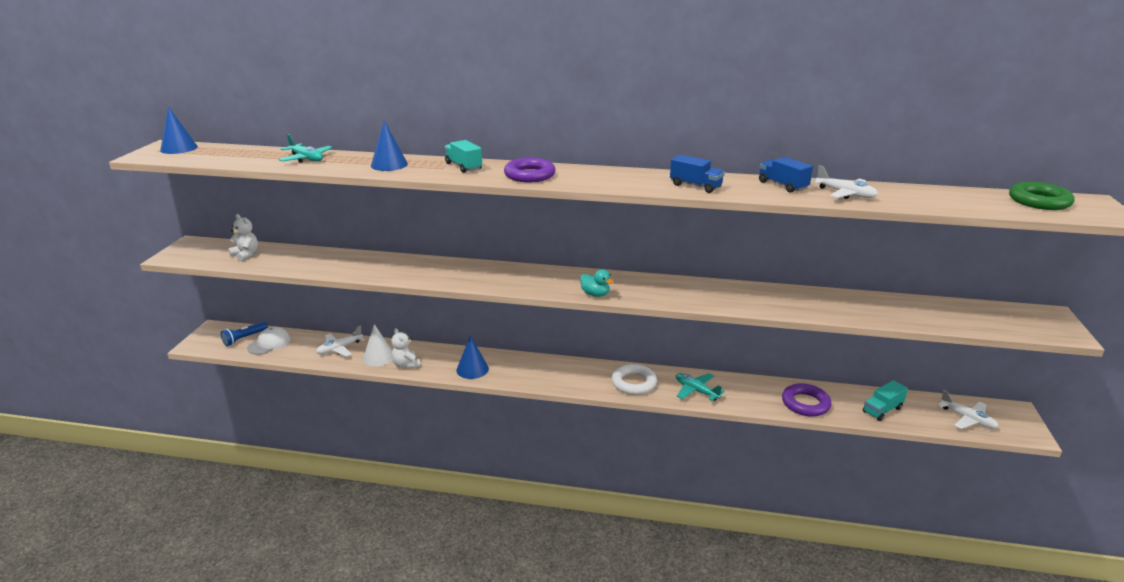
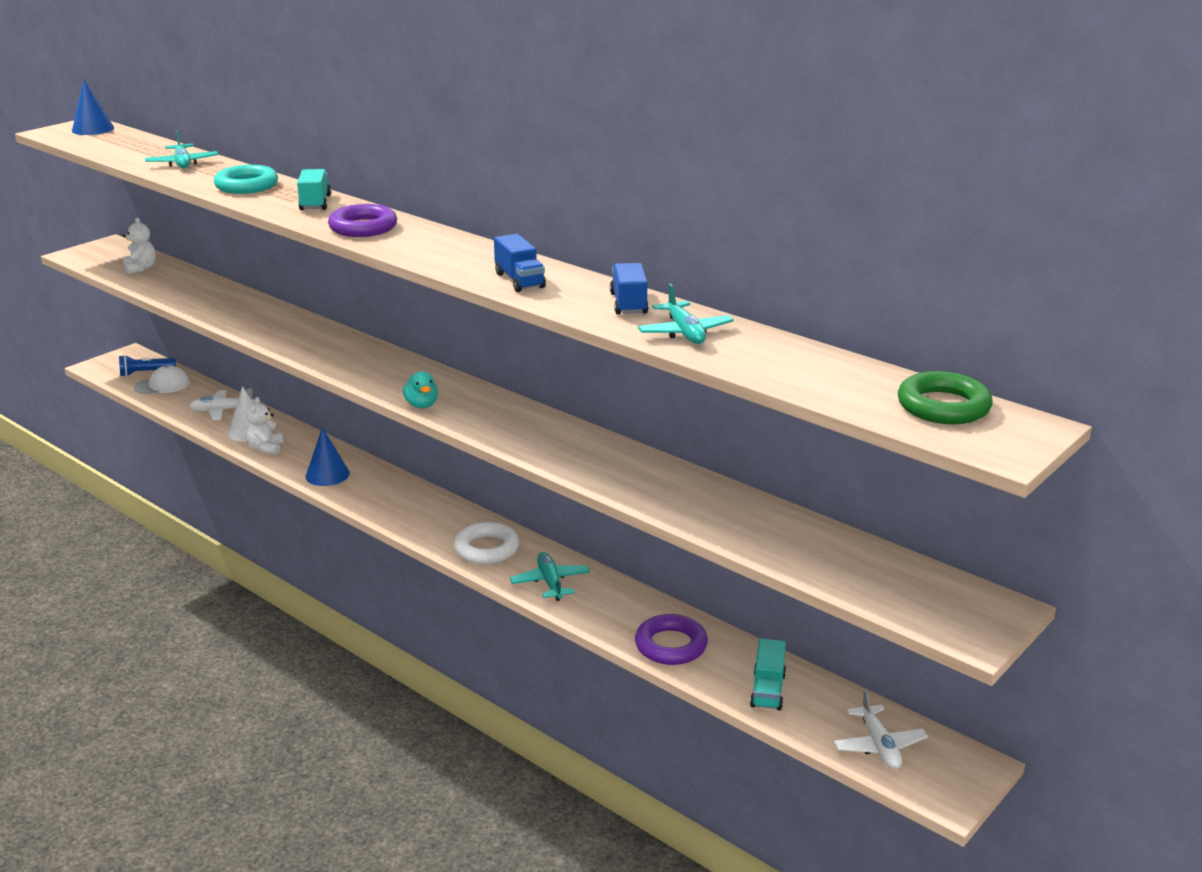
camera: 30 degrees right, 0 degrees up
(389, 165) = (246, 186): blue cone -> turquoise ring
(845, 194) = (684, 332): white plane -> turquoise plane
(882, 410) = (767, 690): turquoise truck -> turquoise truck turned 75 degrees counterclockwise

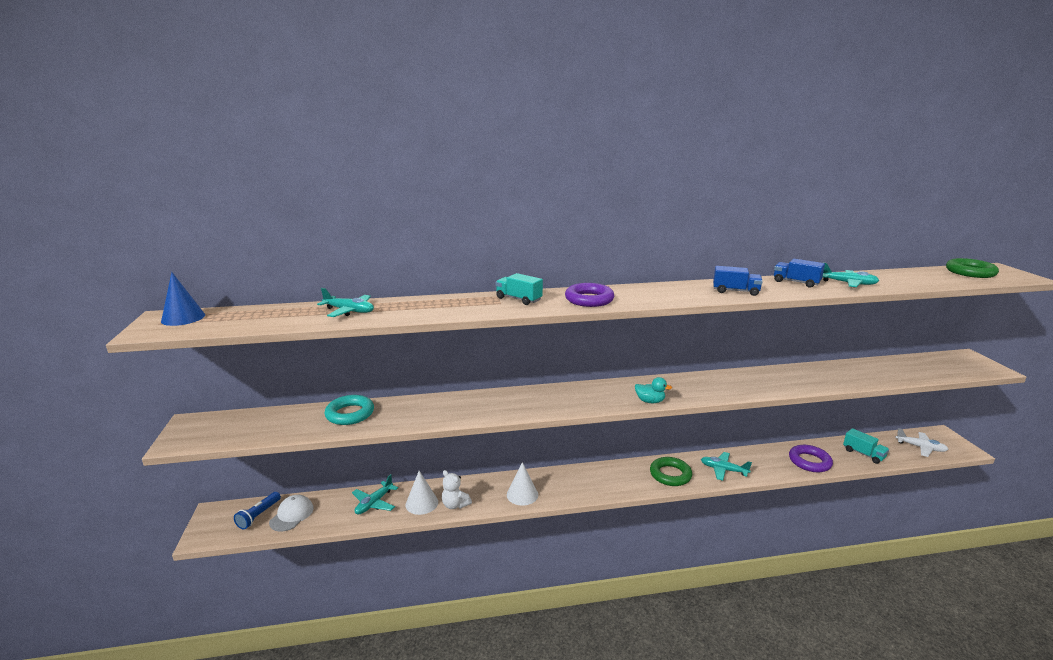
camera: 50 degrees left, 5 degrees down
(140, 268) = (268, 424): white teddy bear -> none
(221, 410) = (374, 503): white plane -> turquoise plane
(246, 186) = (444, 306): turquoise ring -> turquoise ring (350, 414)
(327, 475) = (522, 494): blue cone -> white cone
(487, 549) = (670, 475): white ring -> green ring

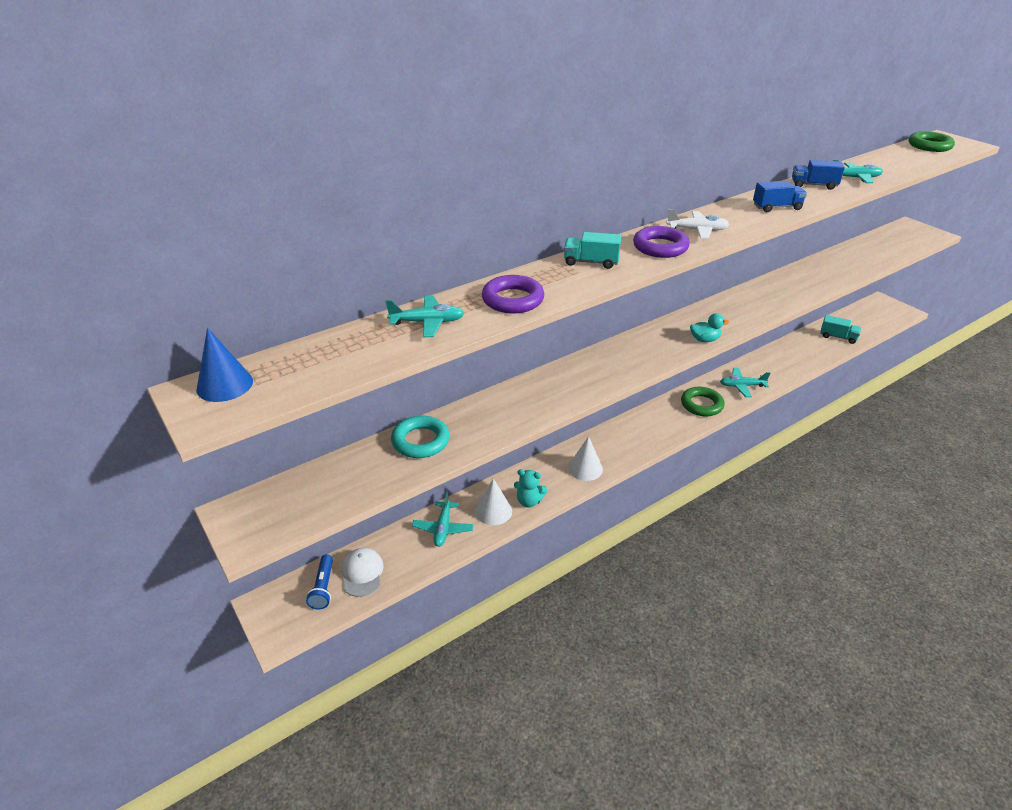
camera: 25 degrees left, 15 degrees up
(455, 505) = (529, 501): white teddy bear -> turquoise teddy bear
(809, 462) = (803, 357): purple ring -> purple ring (513, 300)
(920, 447) = (874, 318): white plane -> white plane (697, 230)

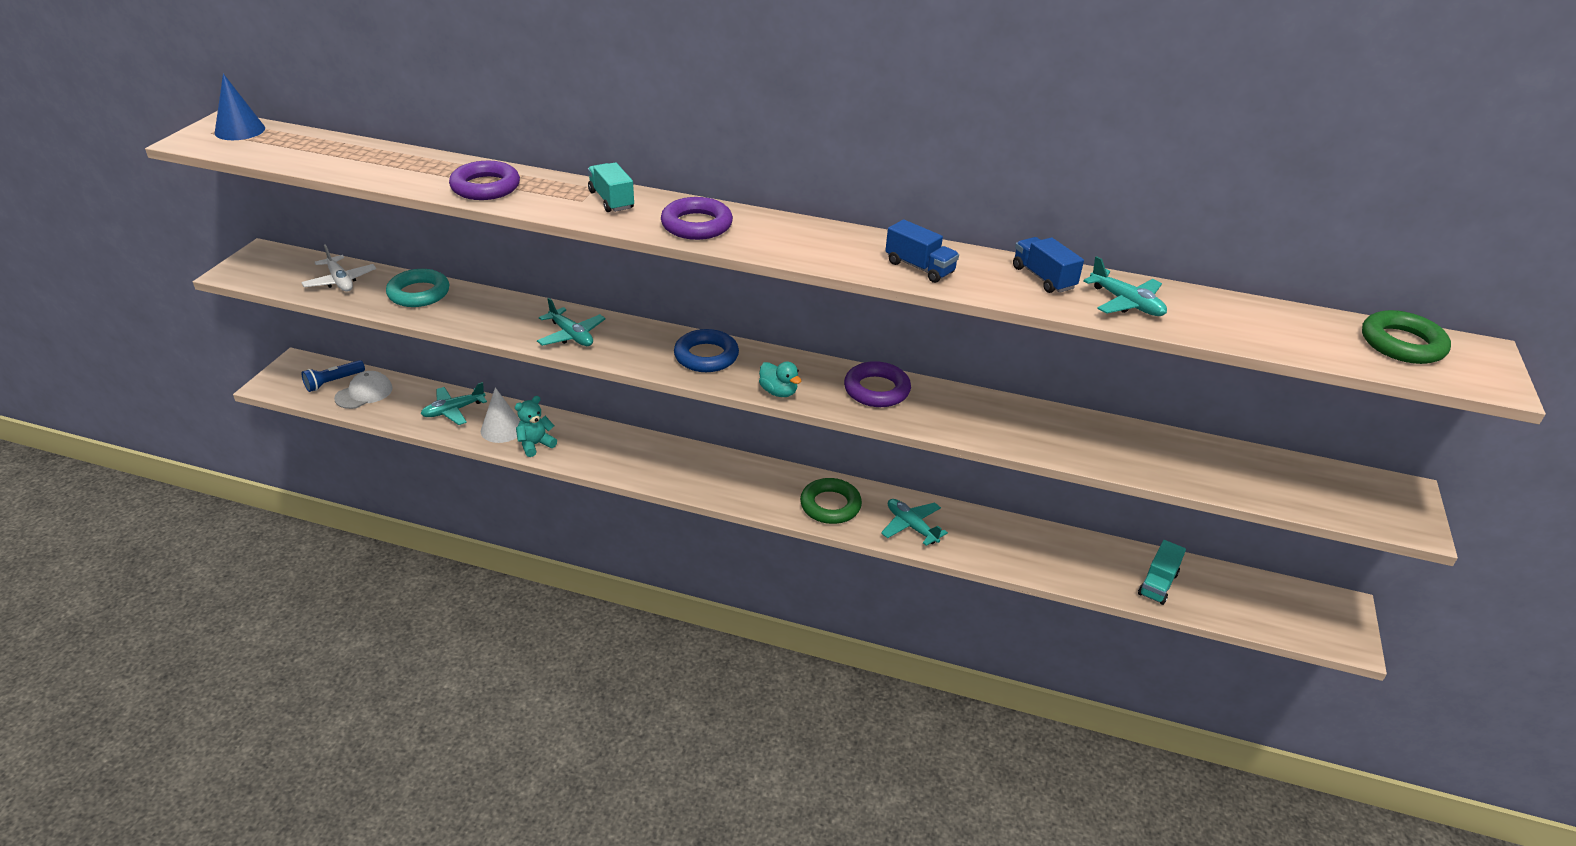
camera: 50 degrees right, 0 degrees up
(427, 322) = (404, 166): turquoise plane -> turquoise plane (571, 335)
(529, 501) = (535, 444): turquoise teddy bear -> turquoise teddy bear turned 75 degrees clockwise
(585, 468) = (621, 461): white cone -> none
(640, 349) = (706, 356): none -> blue ring
(697, 230) = (772, 235): white plane -> white plane (340, 281)
(729, 309) = (876, 390): none -> purple ring
(838, 337) = (1157, 584): turquoise truck -> turquoise truck turned 45 degrees clockwise

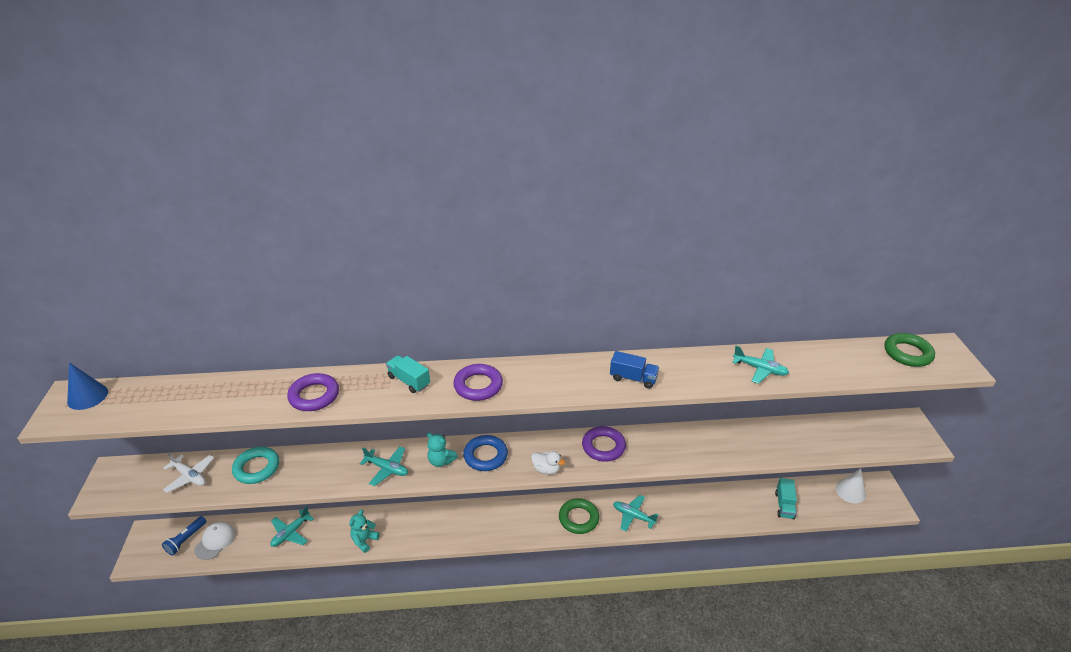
camera: 20 degrees left, 0 degrees up
(502, 429) = (334, 536): white cone -> white cone (850, 491)
(644, 346) = (441, 461): none -> turquoise teddy bear
(778, 392) = (546, 469): turquoise duck -> white duck
(1043, 278) = (705, 364): blue truck -> none

